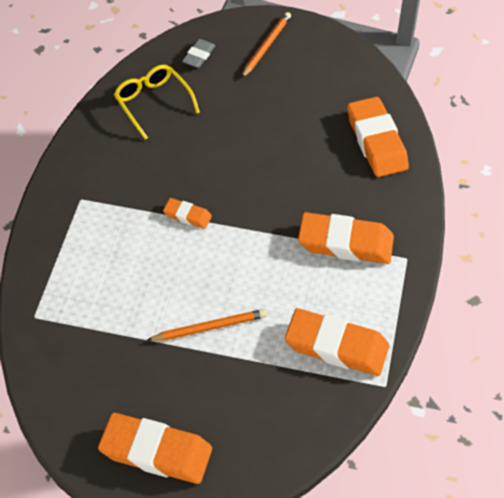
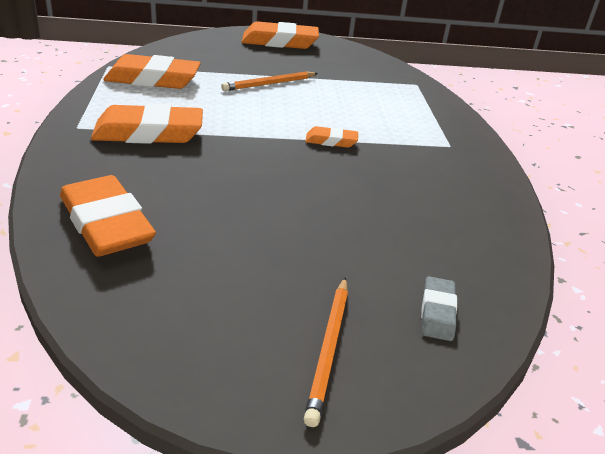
camera: 160 degrees right, 20 degrees down
(153, 103) = (452, 236): yellow glasses -> none

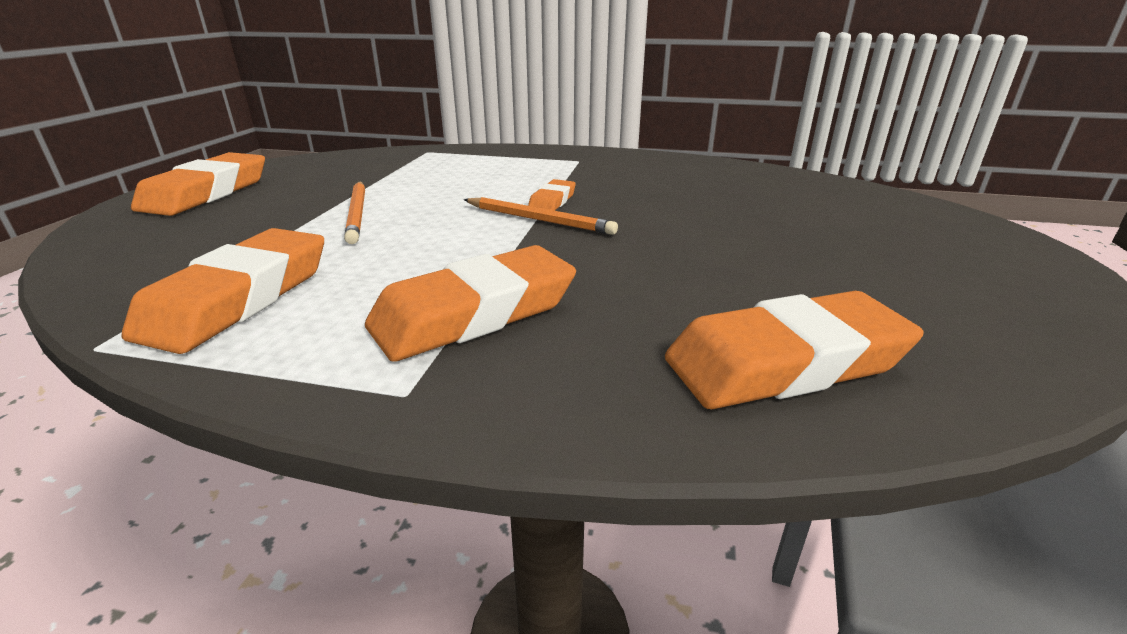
camera: 70 degrees left, 5 degrees down
(148, 133) = (474, 313): orange eraser -> orange eraser turned 45 degrees clockwise
(328, 349) = (959, 248): orange pencil -> orange pencil (538, 220)
(437, 312) = (871, 204): grey eraser -> none

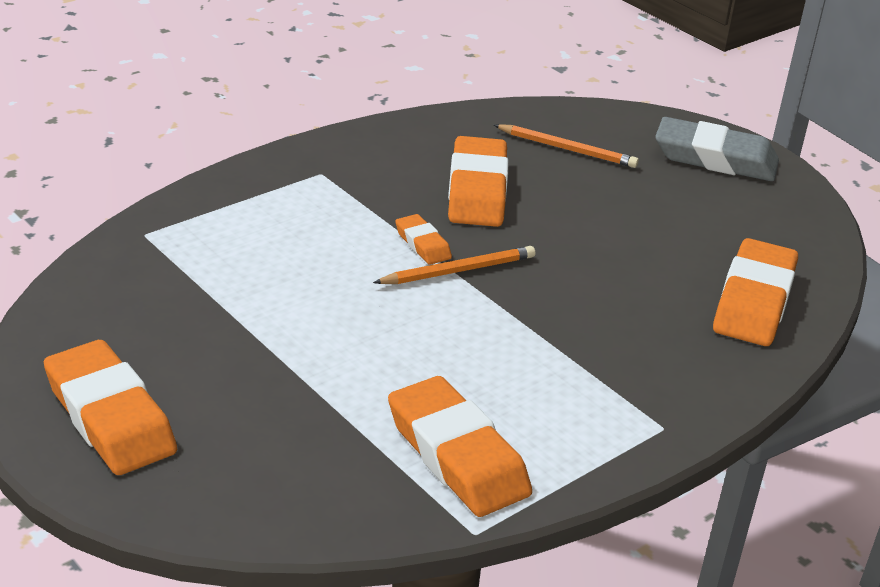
camera: 55 degrees left, 5 degrees up
(357, 214) = (320, 348): orange pencil -> orange pencil (567, 149)
(474, 313) = (593, 368): orange eraser -> orange eraser (477, 190)
(978, 252) = (715, 159): none -> grey eraser

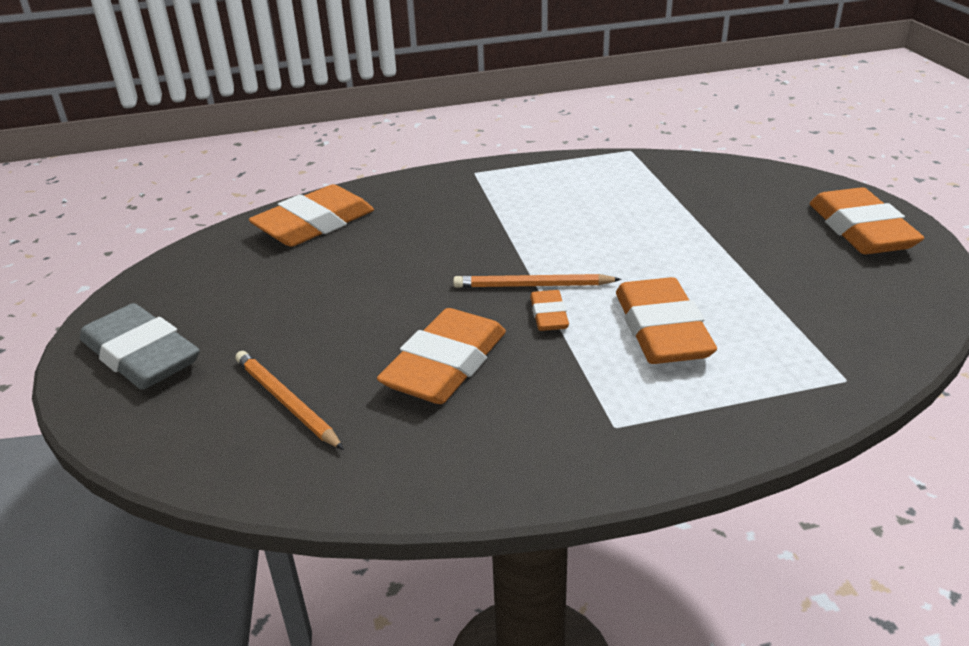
camera: 150 degrees left, 0 degrees up
(457, 455) = (619, 178): orange eraser -> orange eraser (661, 330)

